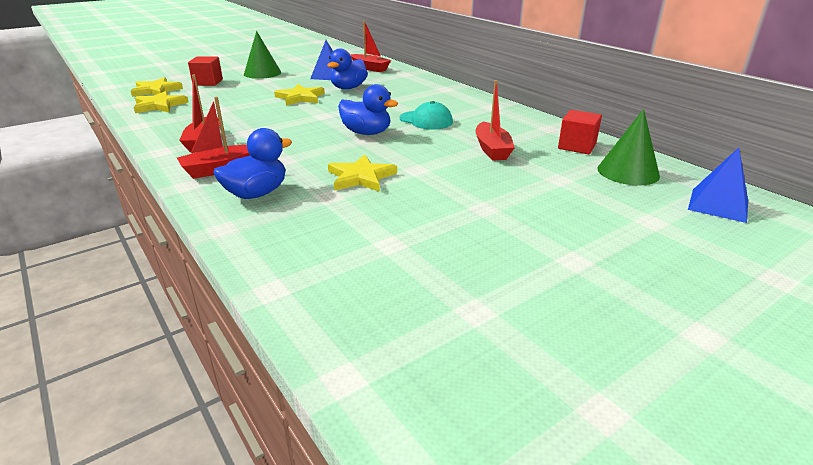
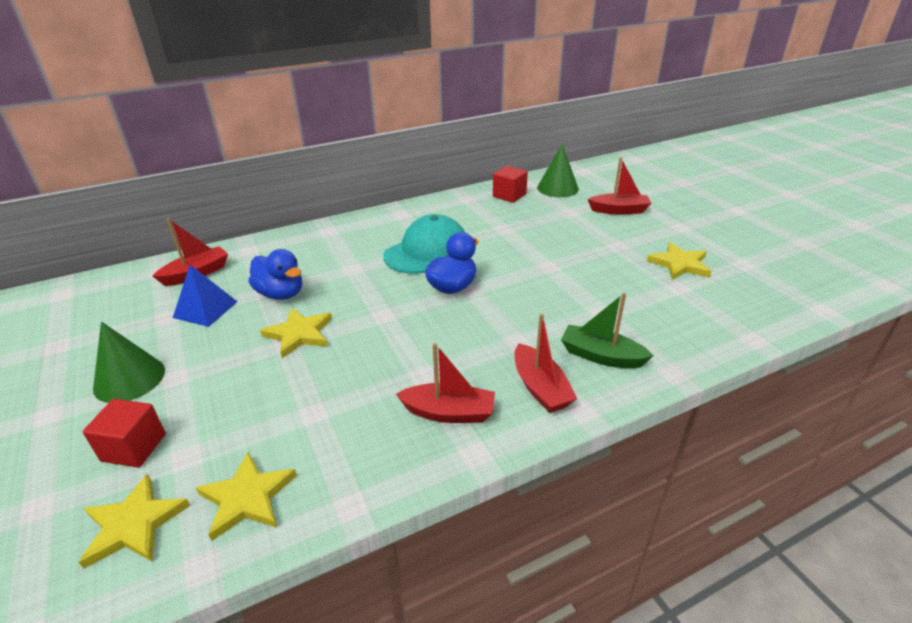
camera: 80 degrees left, 5 degrees up
(256, 193) = (601, 356): blue duck -> green boat
(361, 177) = (564, 295): yellow star -> yellow star (679, 264)
(426, 120) = (427, 251): turquoise cap -> turquoise cap, size x1.58
(492, 149) = (509, 228): red boat -> red boat (619, 210)
(718, 205) = (605, 175): blue pyramid -> none

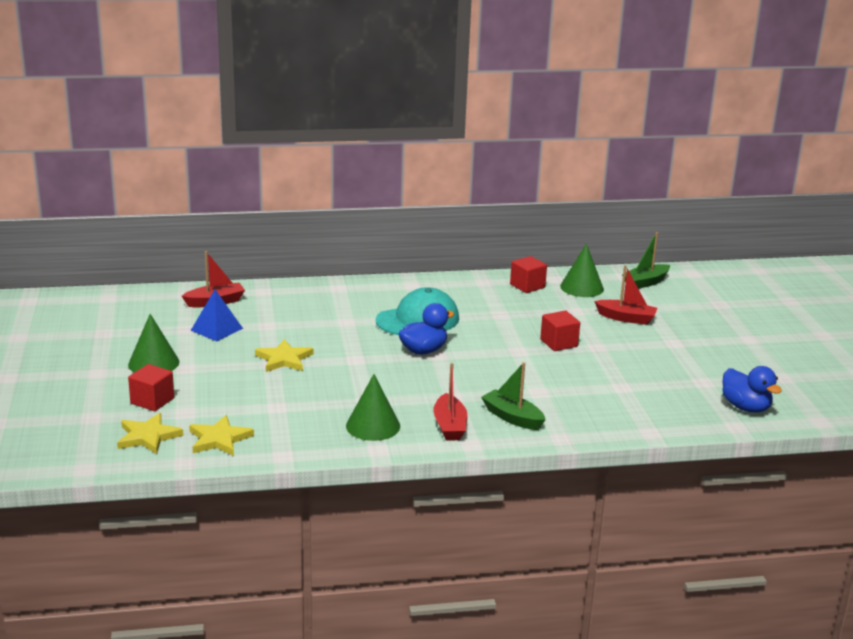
camera: 15 degrees right, 10 degrees down
(281, 294) = (279, 329): blue duck -> blue duck (745, 407)
(449, 412) = (373, 426): red boat -> green cone
(580, 249) = (559, 343): none -> red cube
(606, 174) = (645, 282): none -> green boat
(679, 264) = (641, 371): yellow star -> none

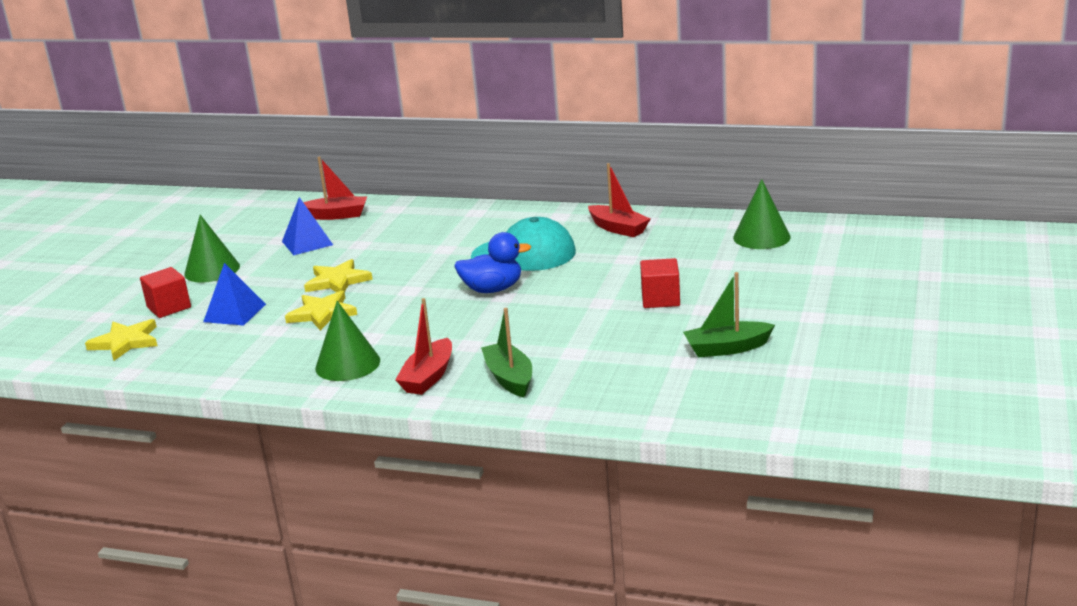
camera: 30 degrees right, 0 degrees up
(219, 439) = (185, 355): yellow star -> yellow star (322, 313)
(222, 397) = (235, 313): none -> blue pyramid
(527, 286) = (694, 229): red cube -> none
(626, 318) = (780, 279): red boat -> red boat (618, 228)
(645, 282) = (853, 239): green boat -> green boat (727, 348)
(745, 407) = (824, 411): blue duck -> none

